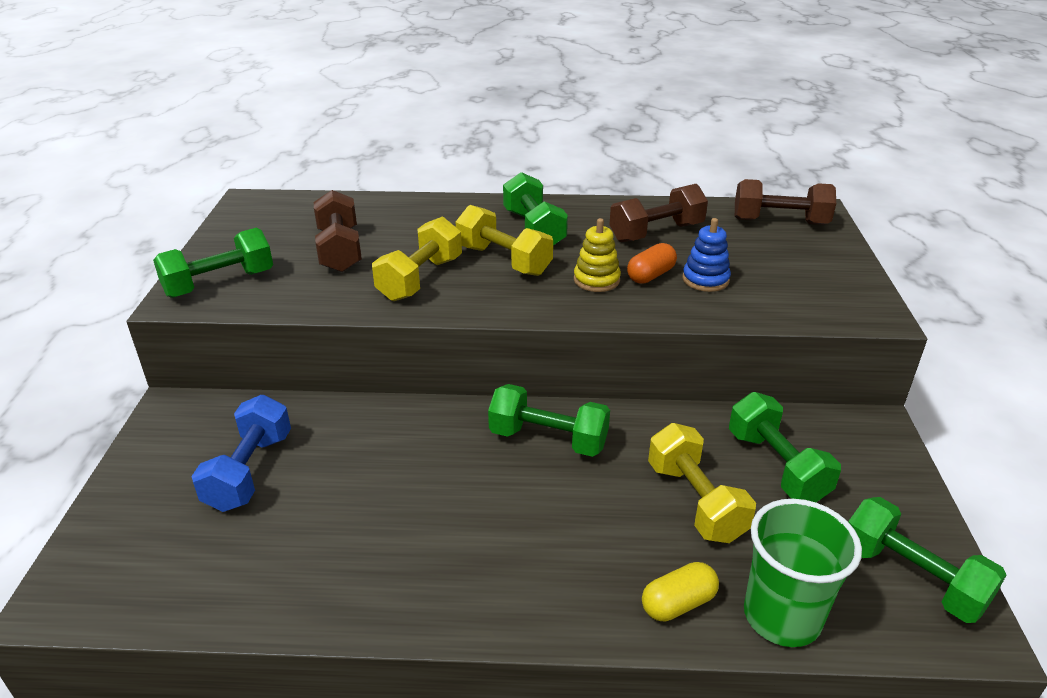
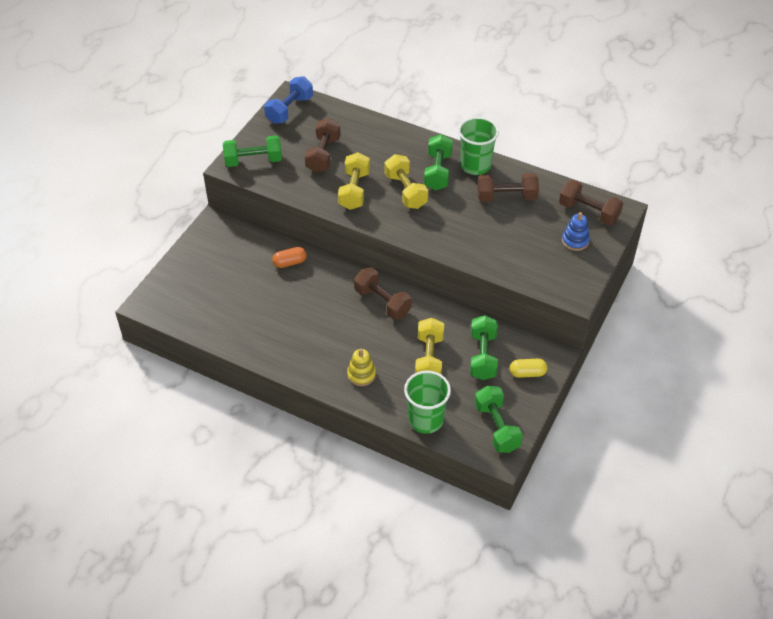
camera: 25 degrees right, 15 degrees up
(249, 471) = (238, 270): blue dumbbell -> blue dumbbell (289, 110)
(420, 279) = (354, 190): yellow dumbbell -> yellow dumbbell turned 45 degrees counterclockwise
(548, 439) = (382, 302): green dumbbell -> brown dumbbell
(581, 212) = (475, 165): none -> green cup
(596, 280) = (445, 222): yellow stacking toy -> yellow stacking toy (361, 374)
(650, 275) = (477, 228): orange capsule -> orange capsule (290, 262)
(678, 603) = (386, 398): yellow capsule -> yellow capsule (527, 373)
(705, 280) = (505, 241): blue stacking toy -> blue stacking toy (575, 241)

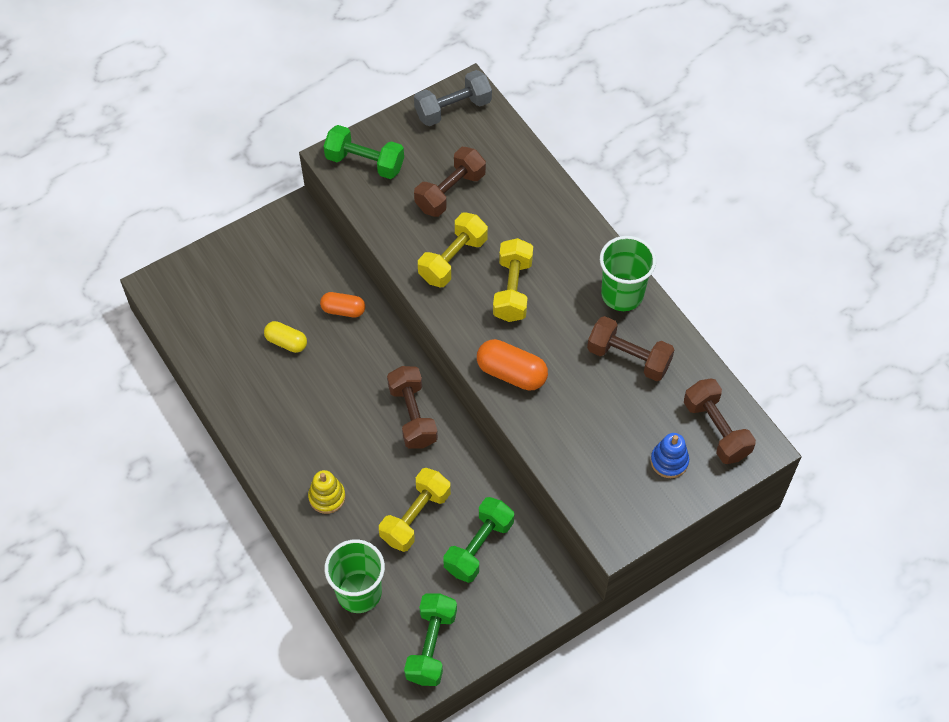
camera: 30 degrees right, 10 degrees up
(289, 110) = (453, 109): blue dumbbell -> grey dumbbell
(438, 172) = (570, 281): green dumbbell -> none
(441, 236) = (511, 373): none -> orange capsule
(527, 373) = (515, 596): yellow capsule -> yellow capsule (286, 342)

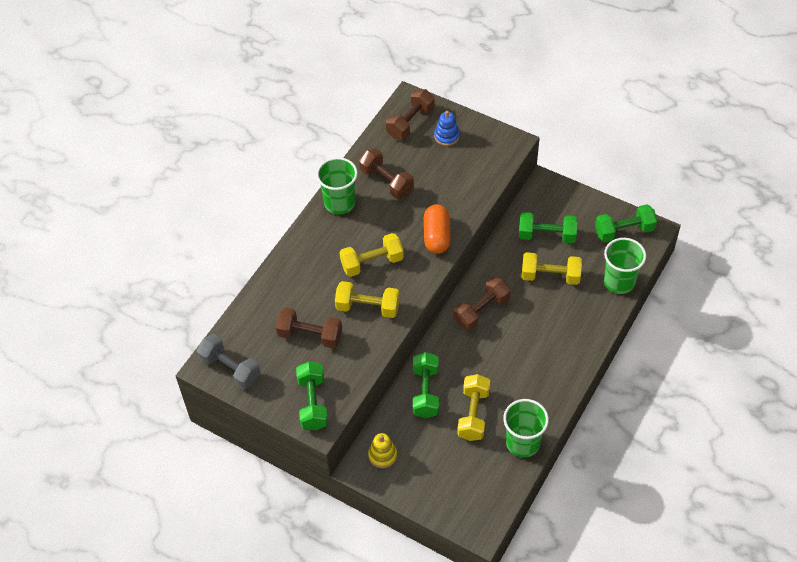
camera: 115 degrees left, 5 degrees down
(221, 372) = (523, 443): none -> green cup
(286, 342) = (473, 414): yellow capsule -> yellow dumbbell
(327, 497) = (570, 330): yellow stacking toy -> yellow stacking toy (382, 455)
(343, 310) = (426, 392): orange capsule -> green dumbbell
(628, 357) = (386, 182): brown dumbbell -> brown dumbbell turned 45 degrees counterclockwise

